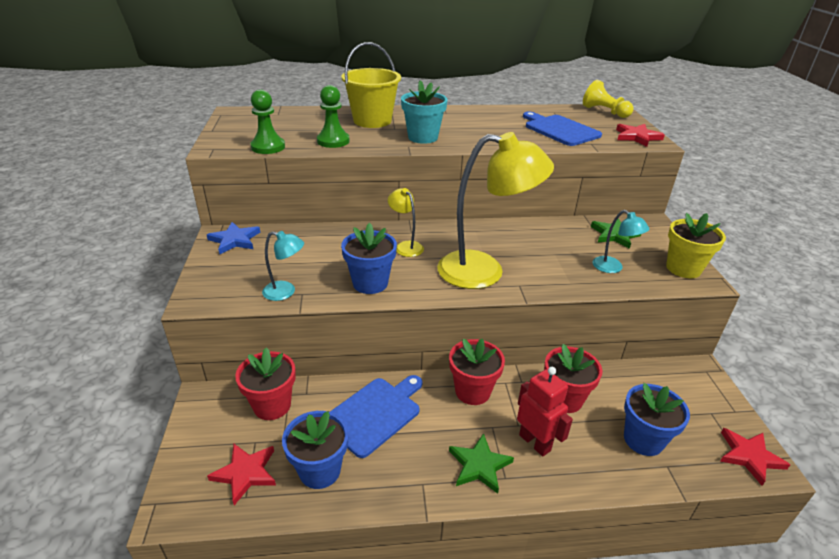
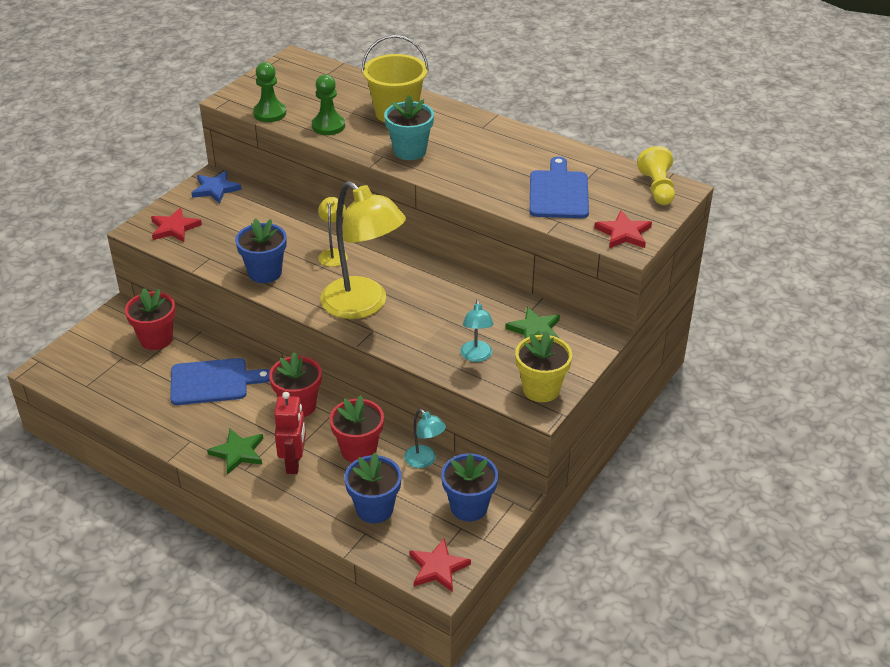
camera: 40 degrees right, 5 degrees up
(246, 473) = (99, 372): red star -> red star (174, 228)
(285, 292) = (200, 251): turquoise lamp -> turquoise lamp (424, 461)
(320, 470) = (140, 396): blue flower pot -> blue flower pot (469, 507)

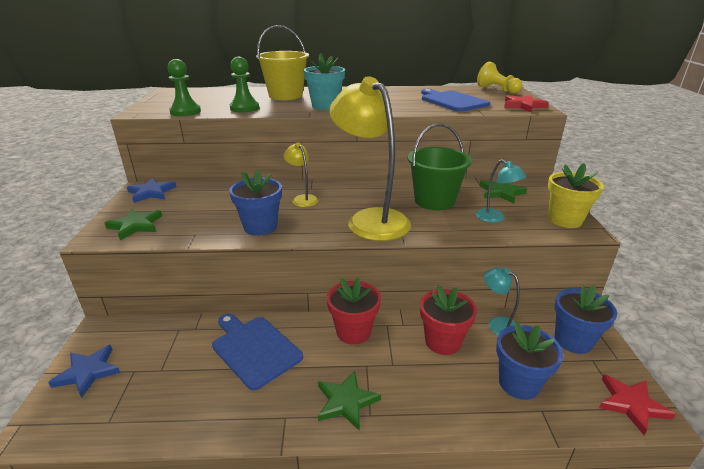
camera: 35 degrees left, 10 degrees down
(94, 343) = (88, 372): none -> blue star
(156, 339) = (160, 338): red flower pot -> none
(174, 228) = (135, 225): red star -> green star
(213, 382) = (254, 349): blue cutting board -> blue cutting board turned 90 degrees counterclockwise
(294, 463) = (406, 381): red robot -> none
(363, 305) = (370, 219): yellow lamp -> yellow lamp turned 135 degrees counterclockwise
(424, 461) = (497, 324): turquoise lamp -> turquoise lamp turned 150 degrees counterclockwise
(451, 310) = (434, 201): none -> green bucket

